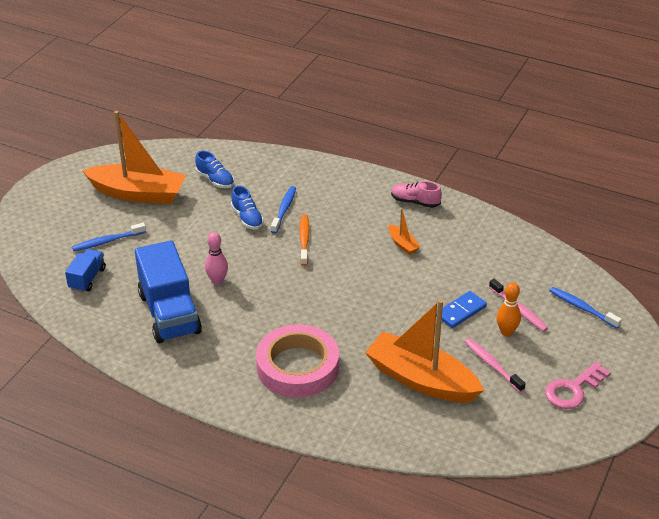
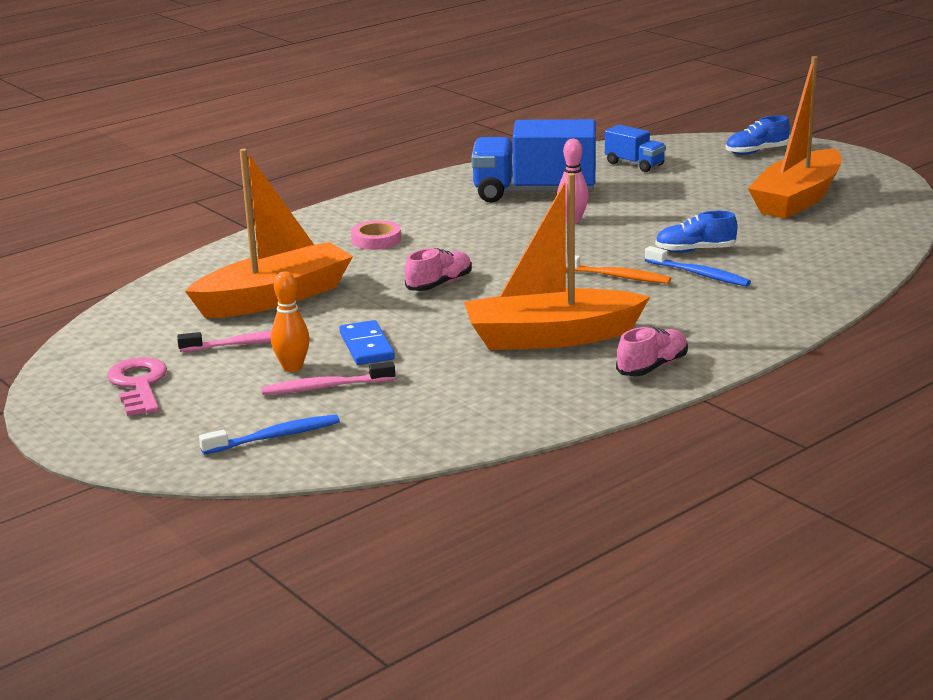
camera: 115 degrees right, 15 degrees down
(108, 241) = (700, 177): blue toothbrush -> none
(215, 180) = (804, 243): blue shoe -> blue shoe (756, 152)
(297, 366) = (376, 240): pink tape -> pink tape, size x0.46
(356, 310) = (439, 284): none -> pink shoe
(402, 244) = (551, 337): orange boat -> orange boat, size x2.39

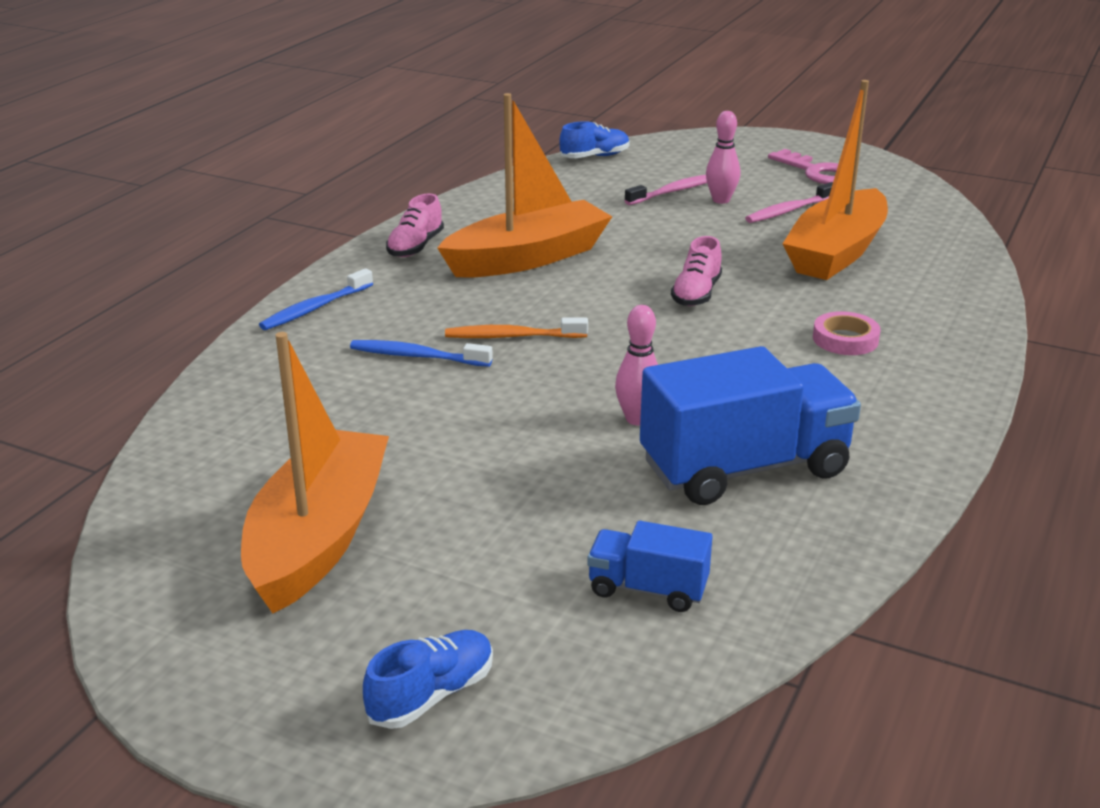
camera: 155 degrees right, 5 degrees up
(274, 437) = (663, 159): blue toothbrush -> blue toothbrush (316, 308)
(292, 367) = (721, 200): orange bowling pin -> pink bowling pin
(366, 346) = (684, 224): blue domino -> none
(695, 250) = (438, 393): blue shoe -> blue shoe (595, 157)

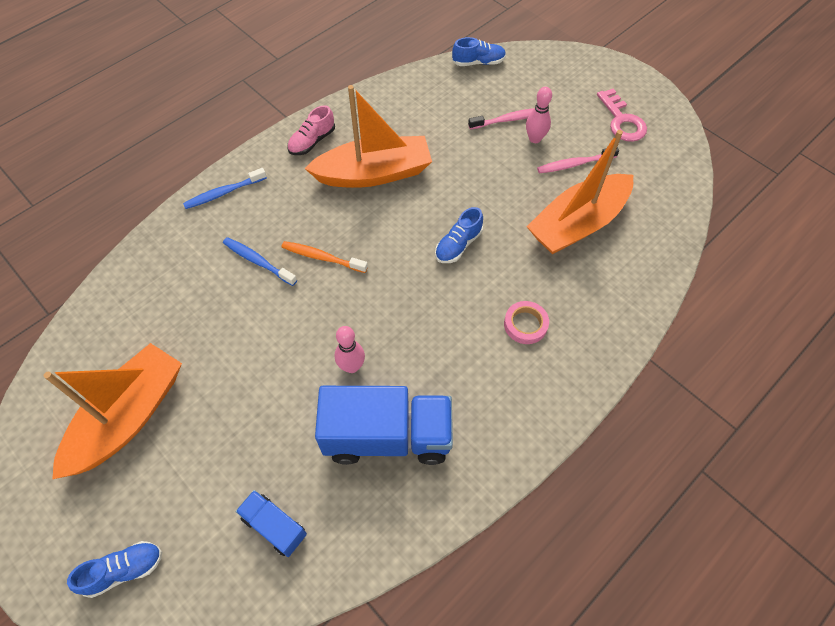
camera: 20 degrees right, 30 degrees up
(696, 294) = (458, 245): pink shoe -> blue shoe

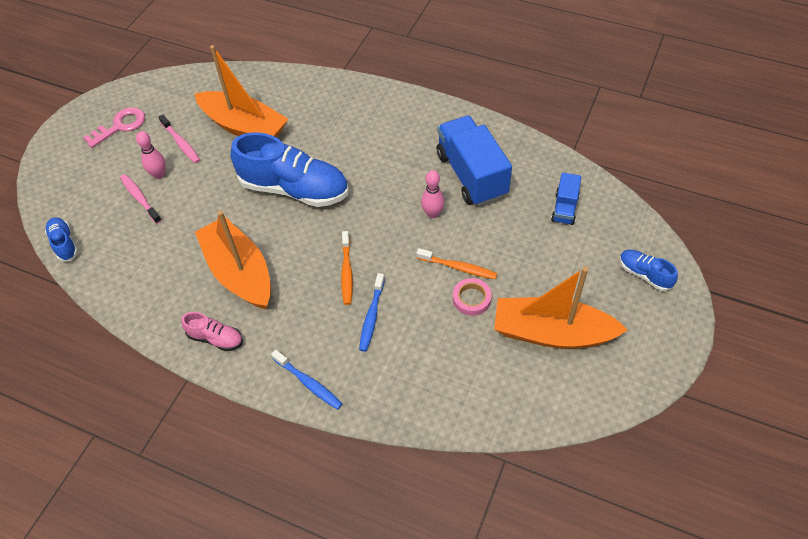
camera: 110 degrees left, 5 degrees down
(265, 361) = (458, 267): none -> orange toothbrush
(458, 245) = (294, 189): blue shoe -> blue shoe, size x2.15
(525, 324) = (348, 131): pink tape -> pink tape (471, 299)

